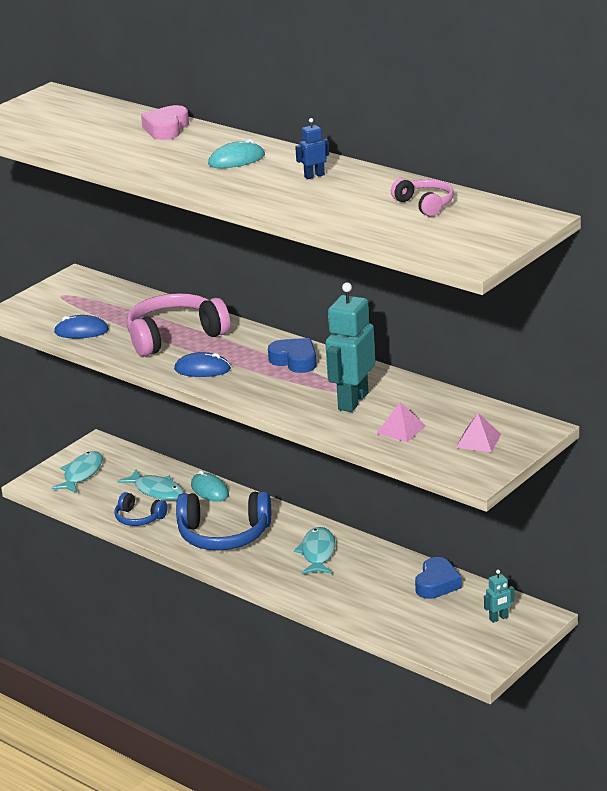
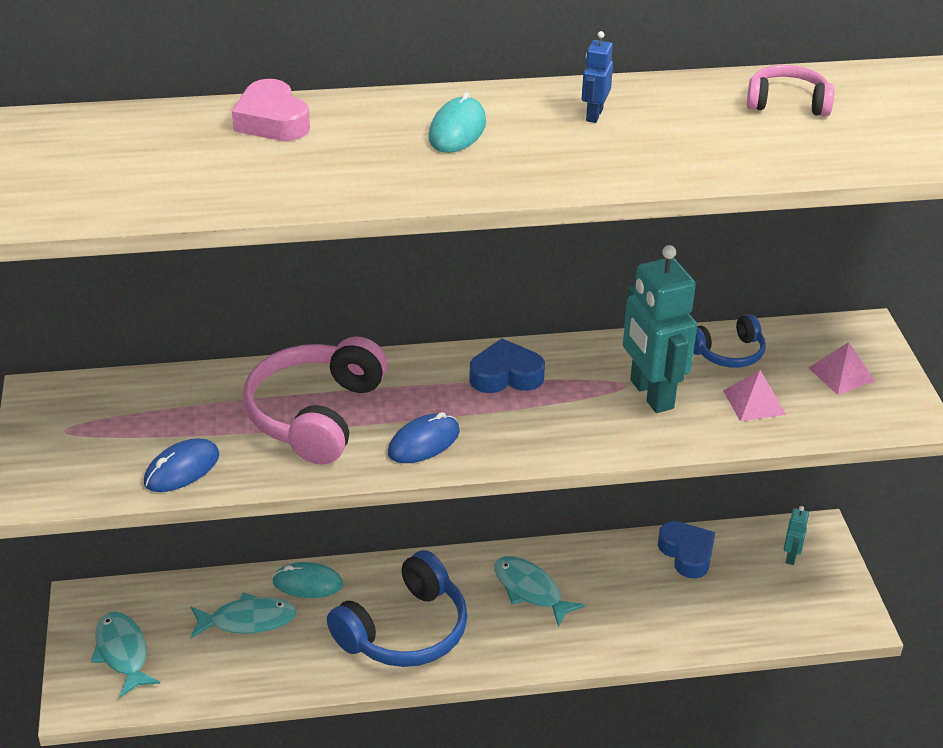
camera: 50 degrees left, 10 degrees up
(139, 518) = (278, 669): blue headphones -> blue headphones (728, 353)

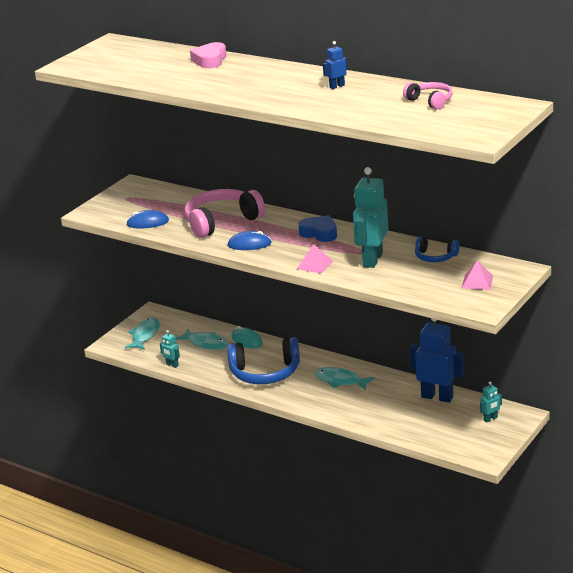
camera: 45 degrees right, 10 degrees down
(237, 690) = (172, 365): none -> turquoise robot
(457, 130) = (272, 79): turquoise mouse -> none
(530, 590) = (340, 381): turquoise fish -> turquoise fish turned 60 degrees counterclockwise
(687, 553) = (437, 397): blue heart -> blue robot
(754, 402) = (415, 278): pink pyramid -> pink pyramid (315, 265)

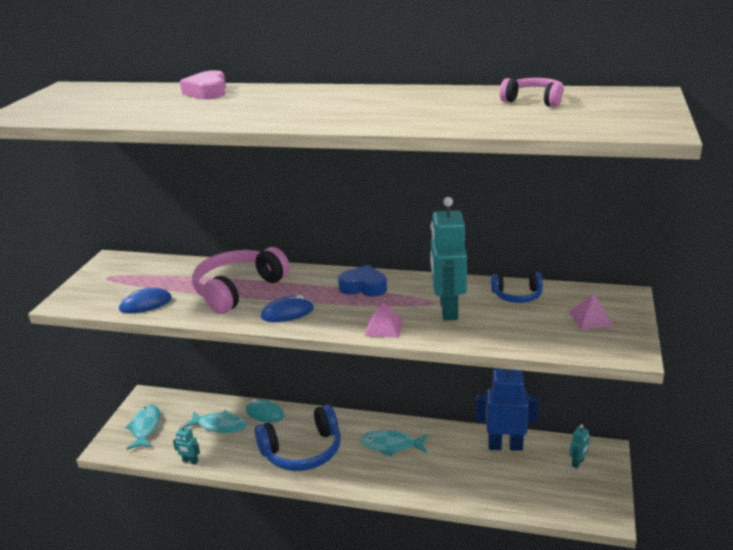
camera: 20 degrees left, 0 degrees up
(337, 86) = (396, 99): blue robot -> none

